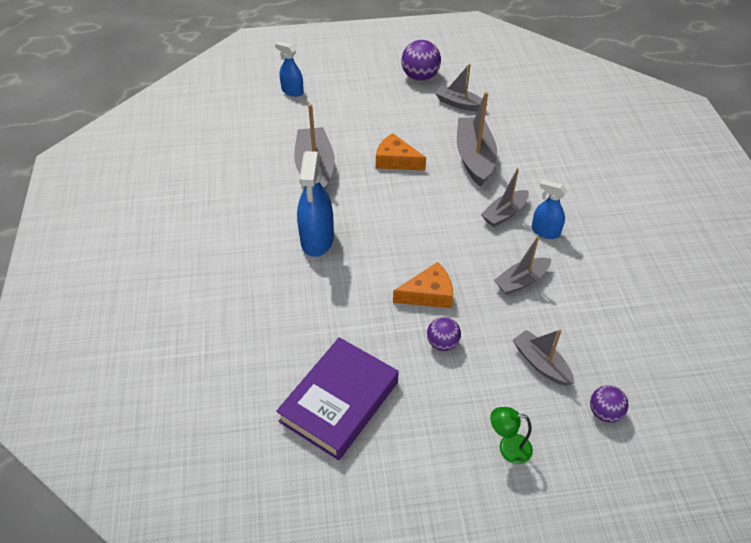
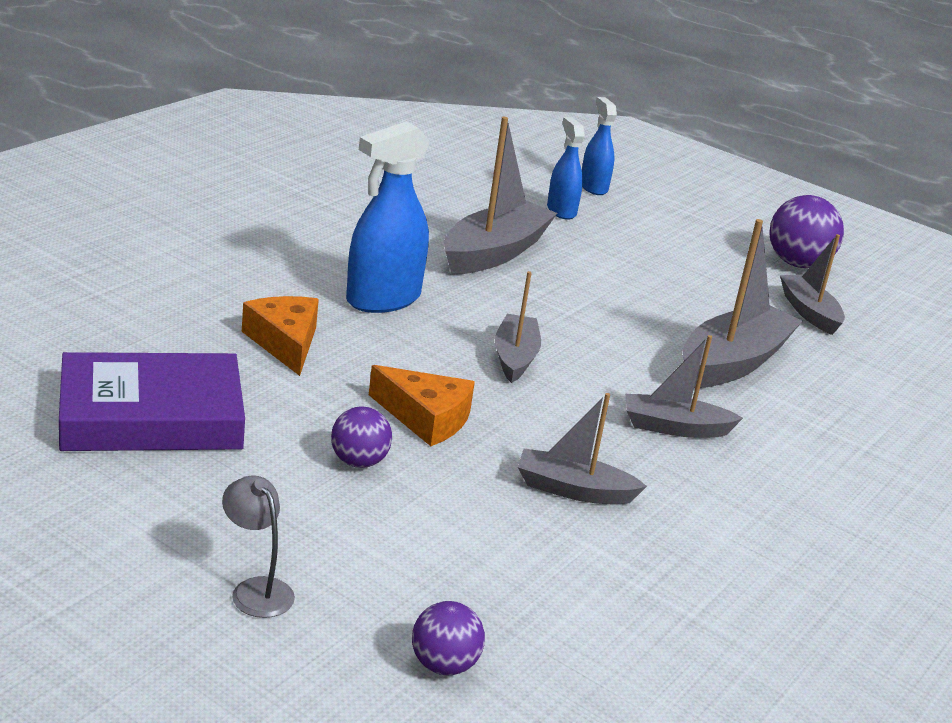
camera: 40 degrees right, 20 degrees down
(396, 160) = (614, 303): orange cheese -> orange cheese (285, 342)
(508, 447) = (256, 589): green lamp -> grey lamp
(541, 363) = (448, 565): grey boat -> grey boat (515, 357)
(545, 231) = (703, 477): blue spray bottle -> blue spray bottle (561, 211)

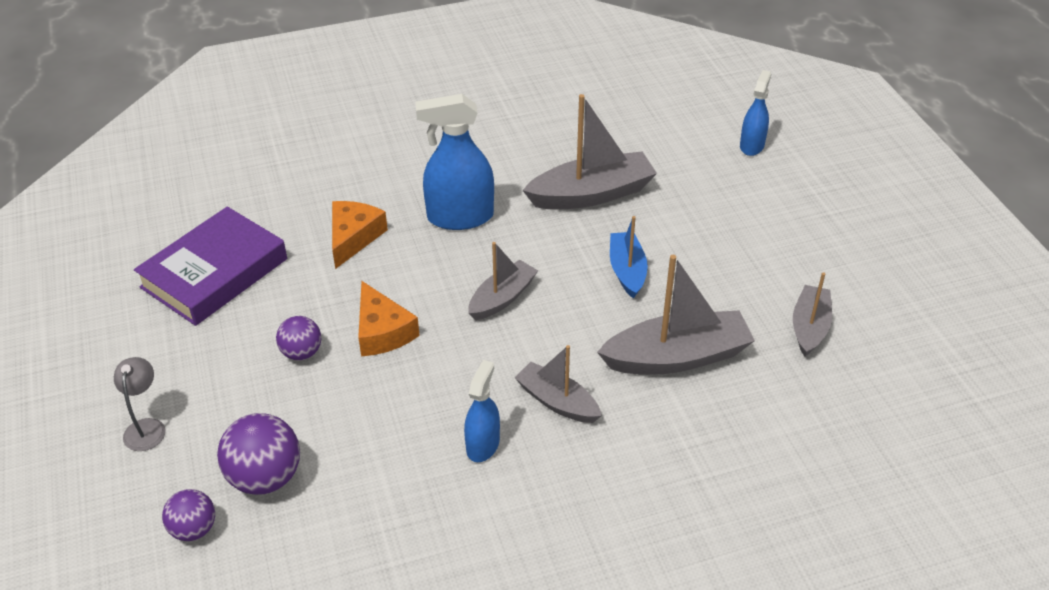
camera: 40 degrees right, 15 degrees up
(151, 416) = (214, 273): purple book -> purple book turned 75 degrees counterclockwise
(561, 211) = (694, 165): blue spray bottle -> blue spray bottle (483, 445)
(573, 490) = (420, 428): grey boat -> none
(605, 307) = (627, 271): none -> blue boat
(797, 264) = (859, 273): purple ball -> purple ball (265, 477)

